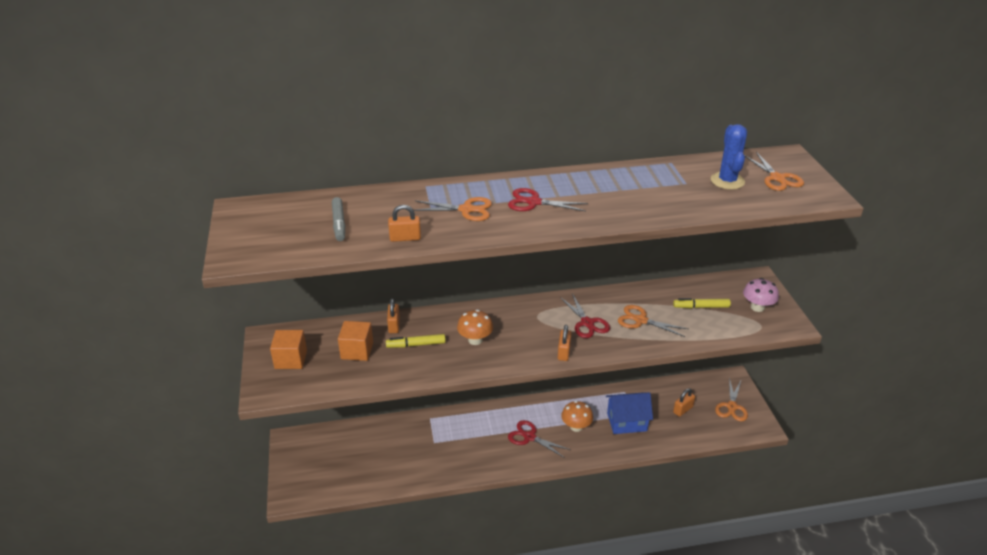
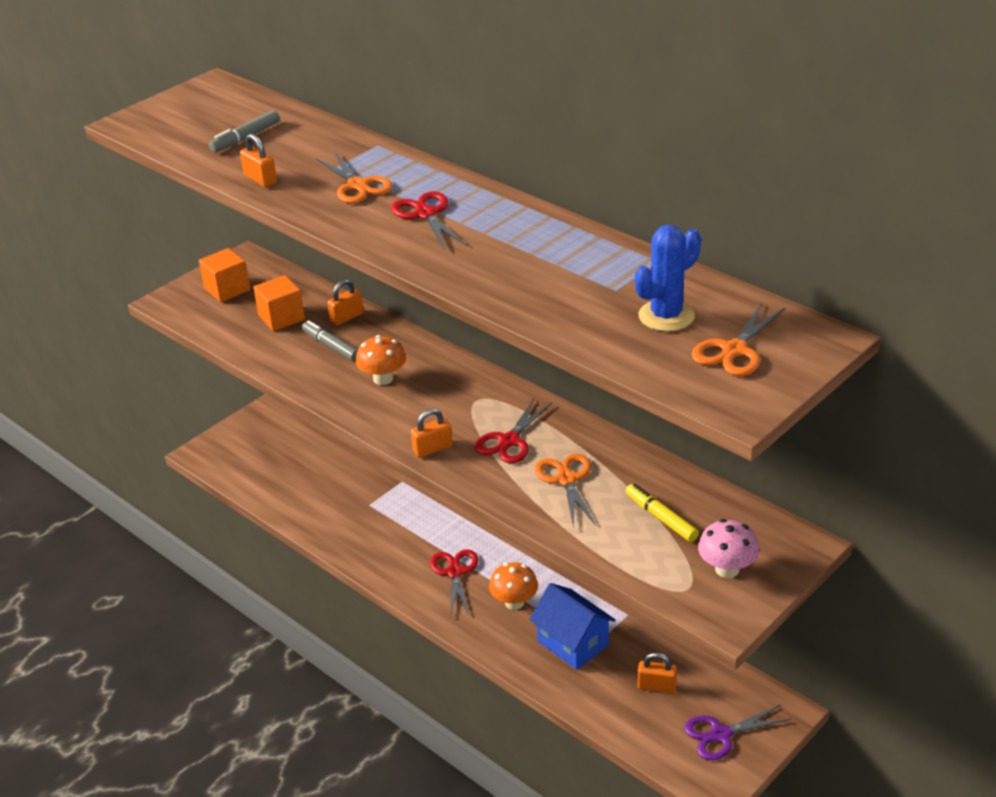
camera: 55 degrees right, 0 degrees up
(416, 345) = (331, 346): yellow marker -> grey marker
(732, 406) = (721, 734): orange scissors -> purple scissors

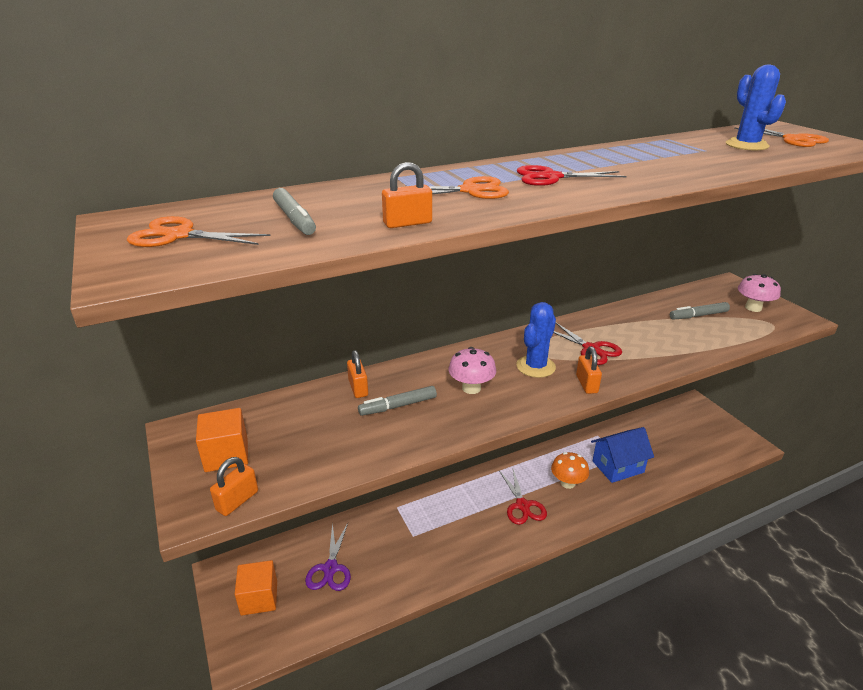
camera: 70 degrees left, 5 degrees down
(281, 317) = (320, 427): orange cube -> orange cube (259, 598)
(383, 379) = (471, 388): orange mushroom -> pink mushroom
(447, 409) = (535, 366): none -> blue cactus
(455, 572) = (522, 505): red scissors -> red scissors turned 120 degrees counterclockwise
(566, 480) = (647, 337): orange scissors -> orange scissors (179, 235)
(656, 686) = (666, 442): orange padlock -> orange padlock (237, 501)
(661, 518) = (698, 316): yellow marker -> grey marker
(721, 734) = (711, 430): purple scissors -> purple scissors (330, 568)

